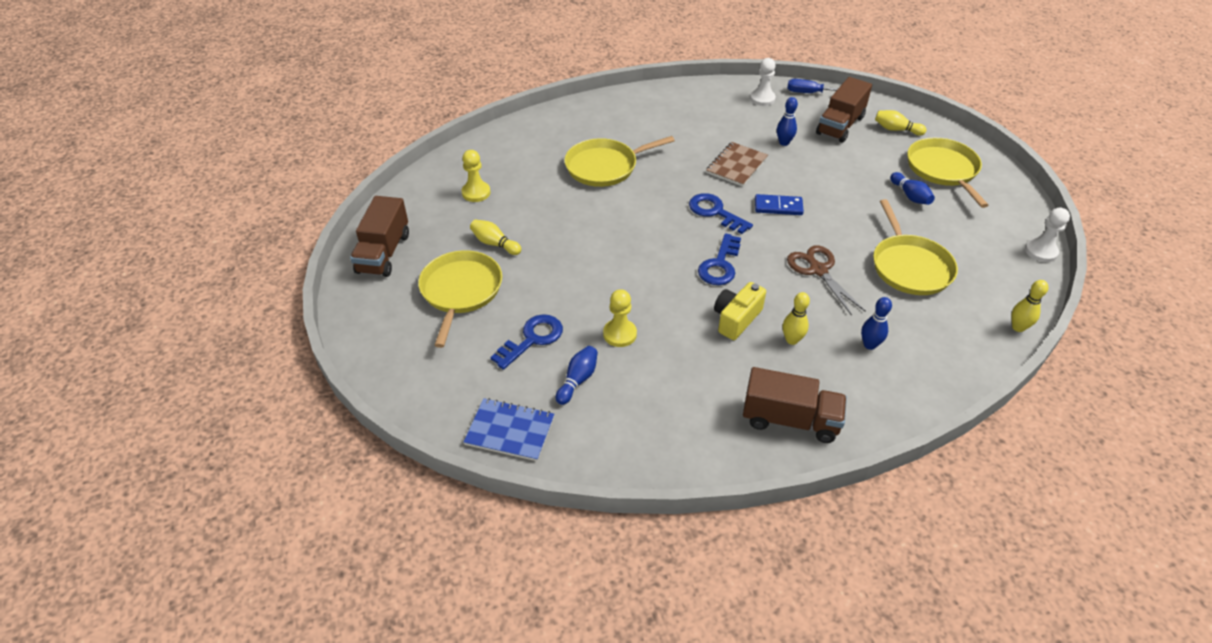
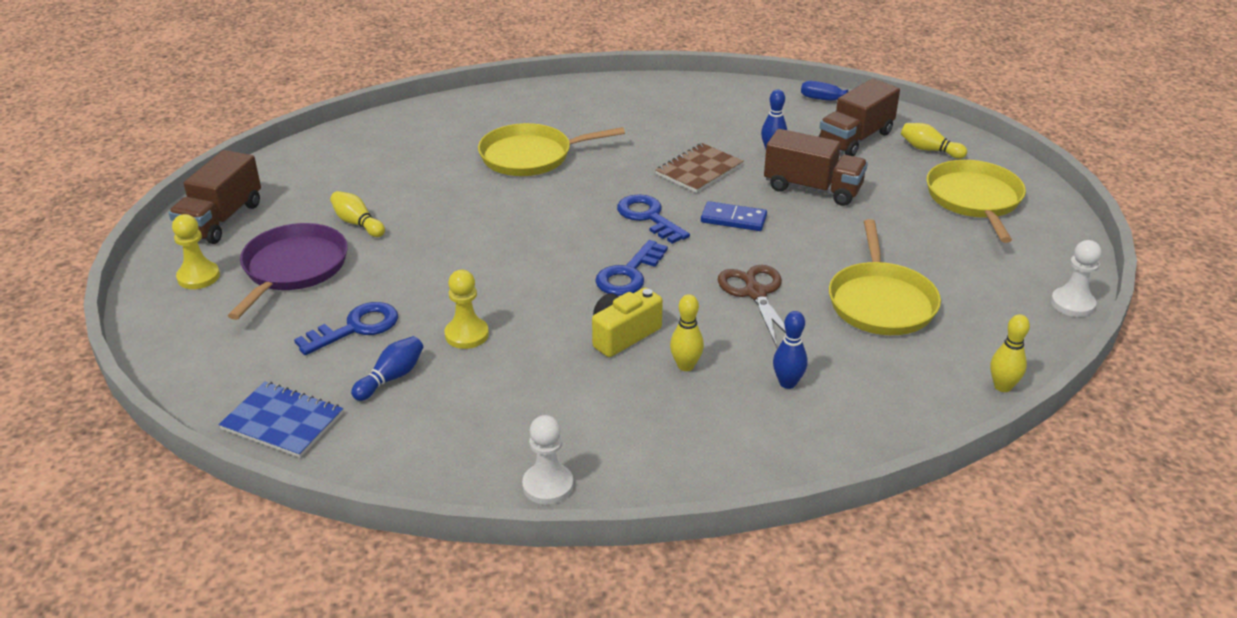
camera: 10 degrees right, 10 degrees down
(460, 291) = (293, 268): yellow pan -> purple pan
(476, 193) = (360, 169): yellow pawn -> yellow pawn (198, 277)
(762, 99) = (765, 102): white pawn -> white pawn (548, 485)
(790, 420) = (643, 454): brown truck -> brown truck (812, 189)
(910, 196) = (916, 224): blue bowling pin -> none

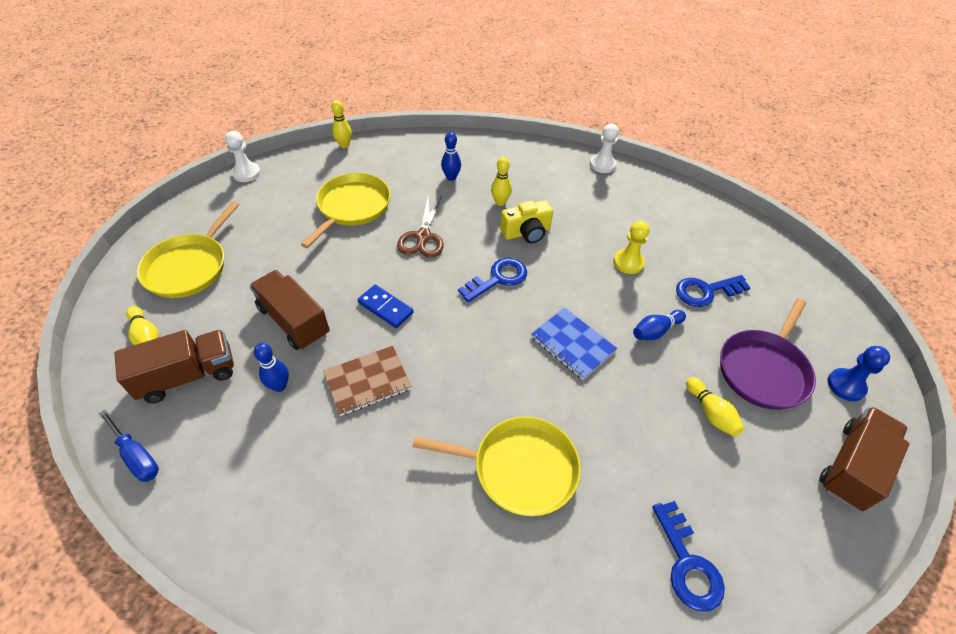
camera: 160 degrees left, 15 degrees up
(198, 277) = (846, 385): yellow pawn -> blue pawn
(282, 421) = (746, 236): blue notebook -> blue notebook (572, 344)
(391, 378) = (681, 245): blue bowling pin -> blue bowling pin (655, 331)
(648, 217) = (450, 333): blue key -> blue key (687, 563)

